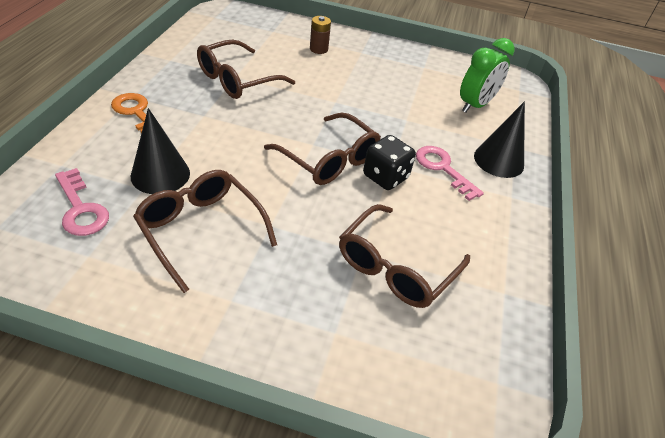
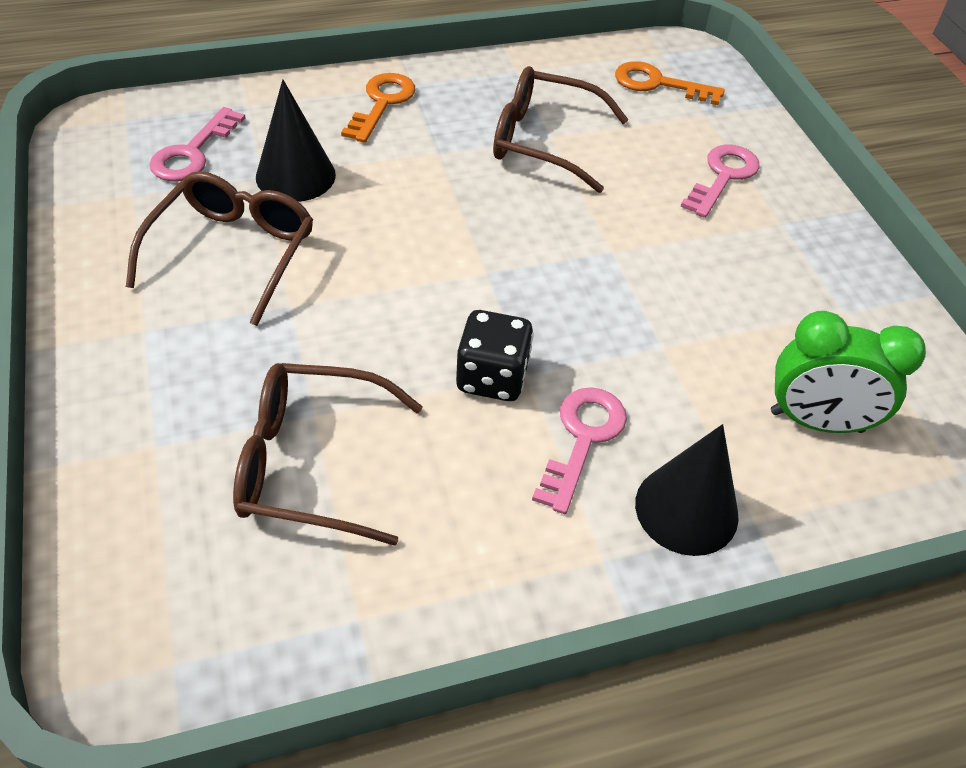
camera: 60 degrees right, 5 degrees up
(236, 30) = (658, 84): none -> orange key
(318, 49) = (723, 176): brown battery -> pink key
(329, 159) = (470, 302): brown glasses -> none

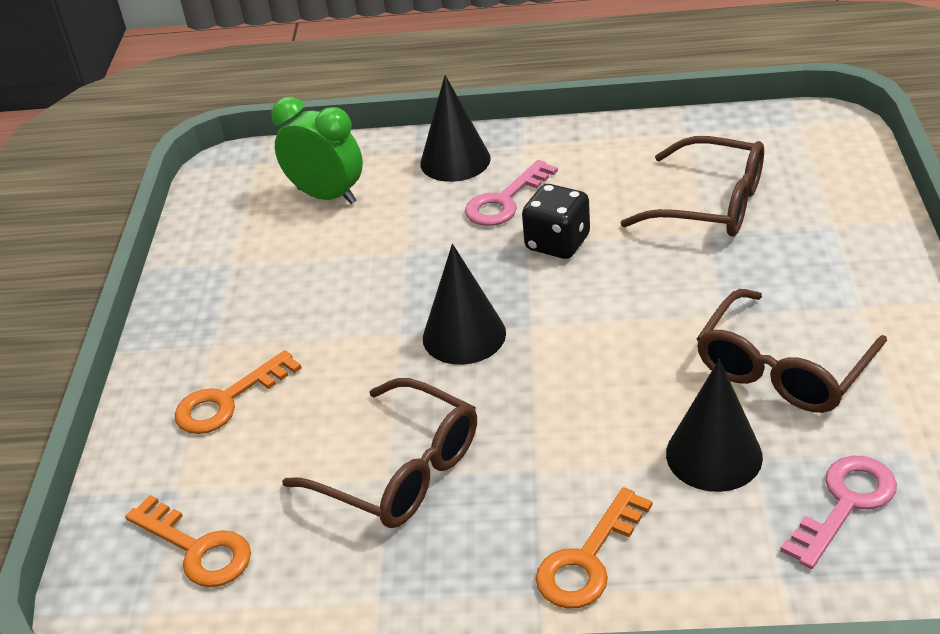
camera: 155 degrees left, 10 degrees down
(547, 255) = (464, 335): none -> black cone
(723, 176) = (227, 400): pink key -> orange key

